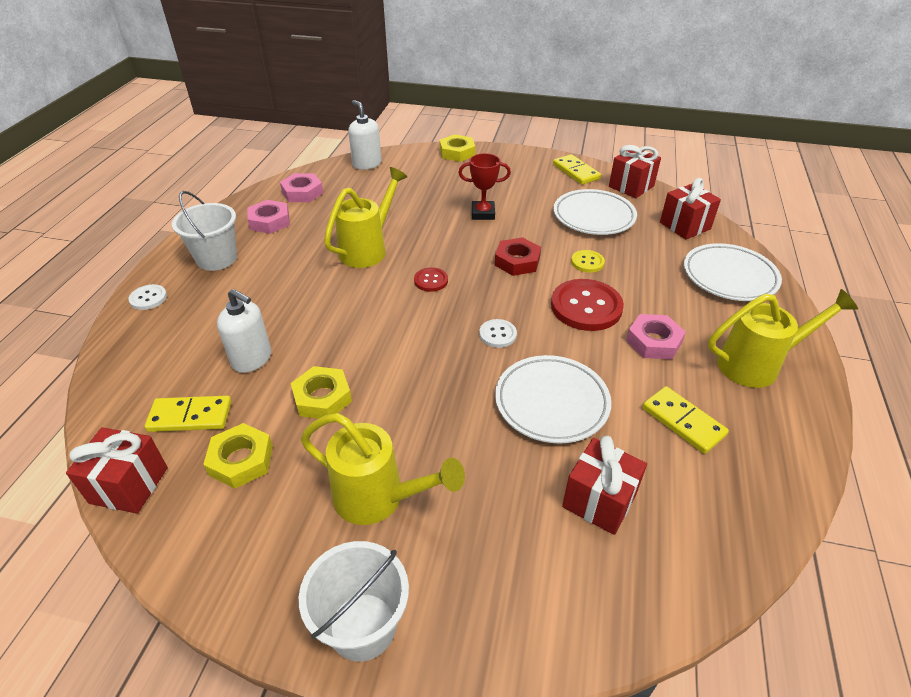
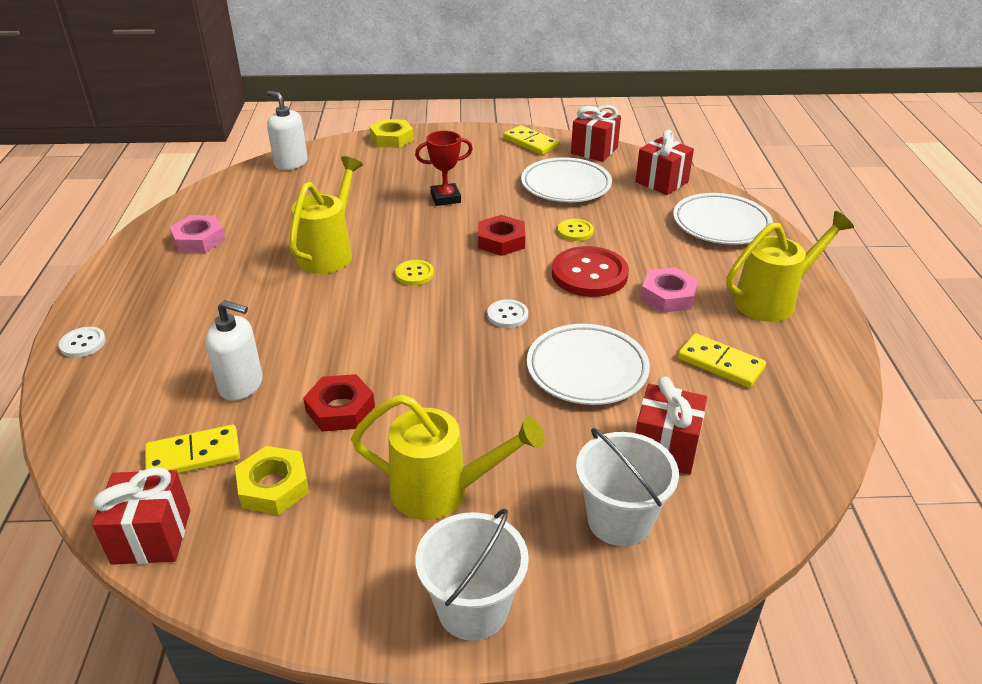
camera: 15 degrees left, 5 degrees down
(217, 258) = (150, 288): white bucket -> white bucket (619, 520)
(302, 192) = (225, 203): pink nut -> none
(322, 398) = (340, 409): yellow nut -> red nut
(431, 280) = (414, 274): red button -> yellow button

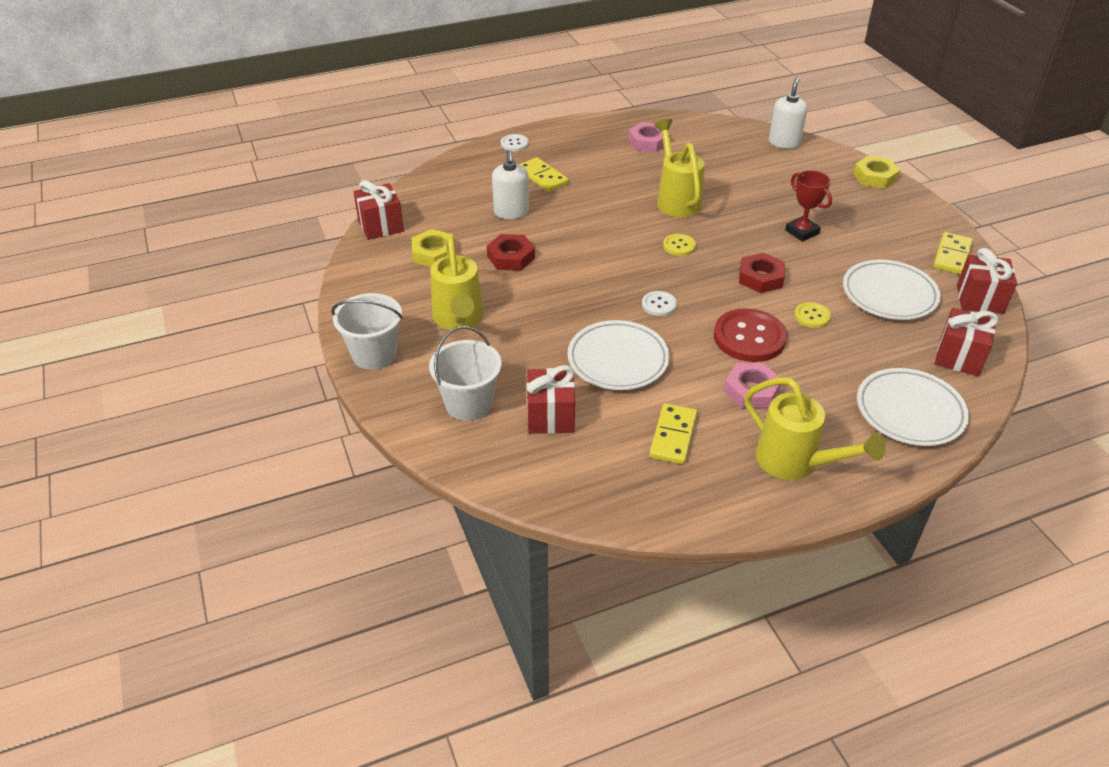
camera: 70 degrees right, 5 degrees up
(193, 455) = (444, 217): yellow domino -> yellow domino (542, 177)
(329, 252) = (676, 200): yellow watering can -> yellow watering can turned 105 degrees counterclockwise

